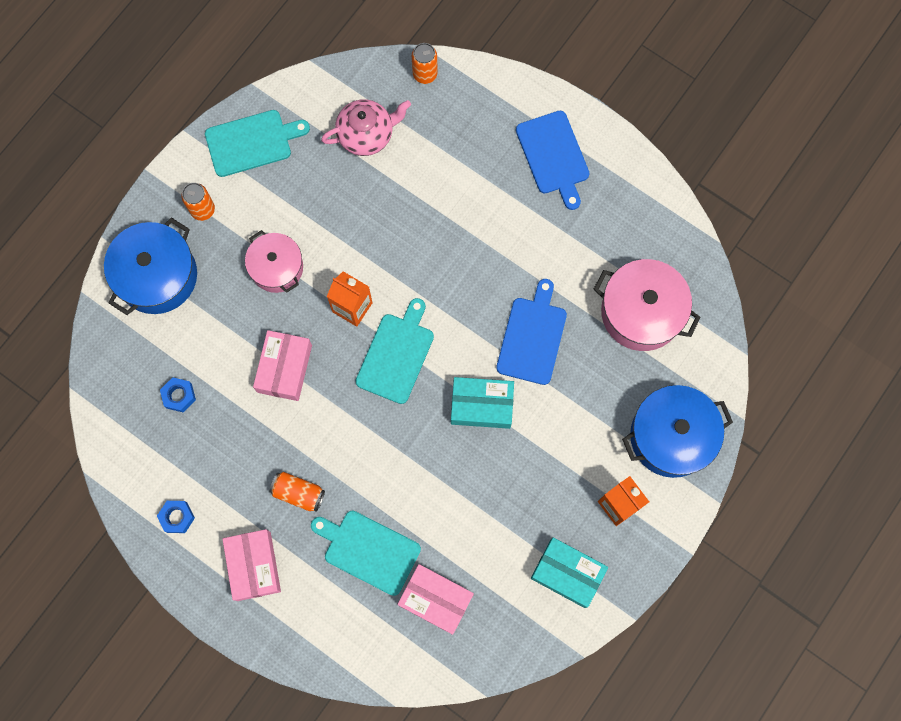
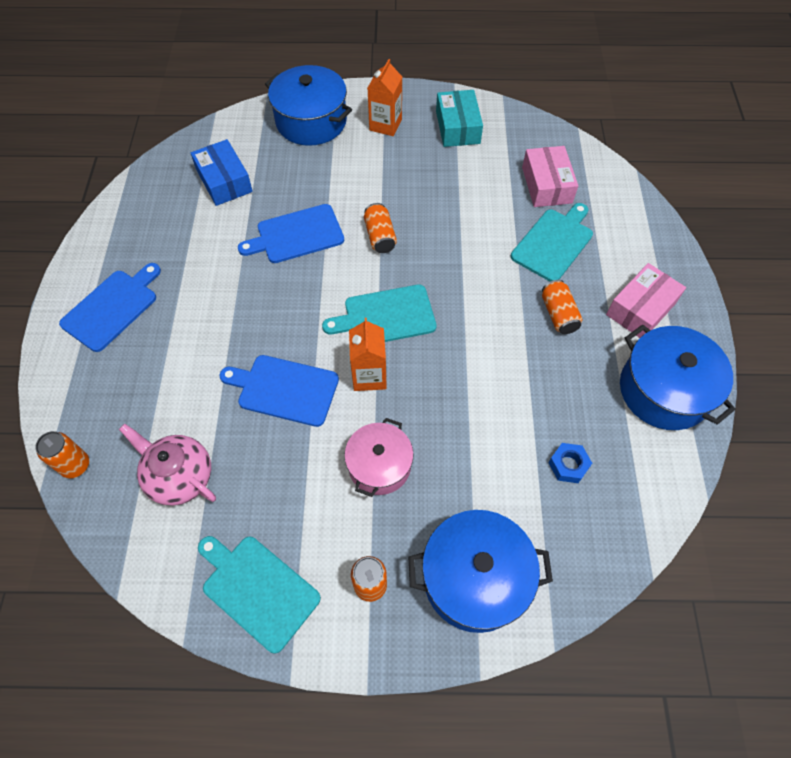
camera: 125 degrees left, 15 degrees down
(177, 517) = (664, 390): blue nut -> blue pot
(284, 368) = (468, 393): pink box -> none
(368, 550) = (554, 243): turquoise cutting board -> turquoise cutting board turned 135 degrees counterclockwise
(385, 240) = (284, 389): none -> blue cutting board
(481, 405) = (380, 236): turquoise box -> orange can
(641, 312) = (224, 181): pink pot -> blue box

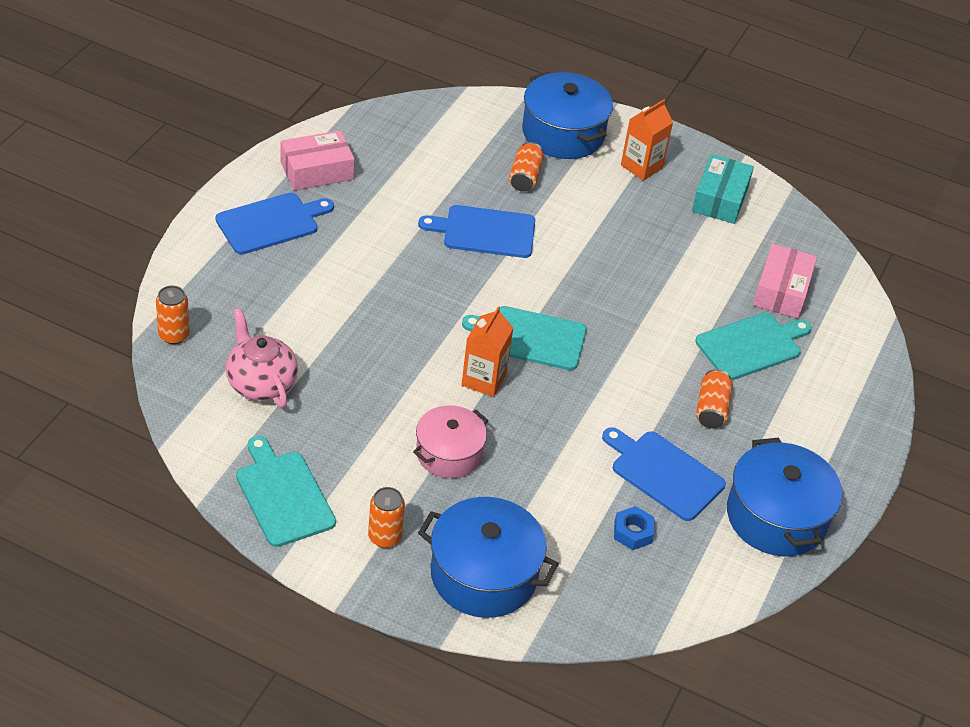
camera: 20 degrees right, 15 degrees down
(224, 181) = (440, 155): blue box -> none
(284, 389) = (395, 356): blue cutting board -> blue cutting board (664, 473)
(380, 236) = (569, 267): orange can -> orange can (525, 177)
(641, 309) = (804, 440): pink box -> pink box (317, 171)

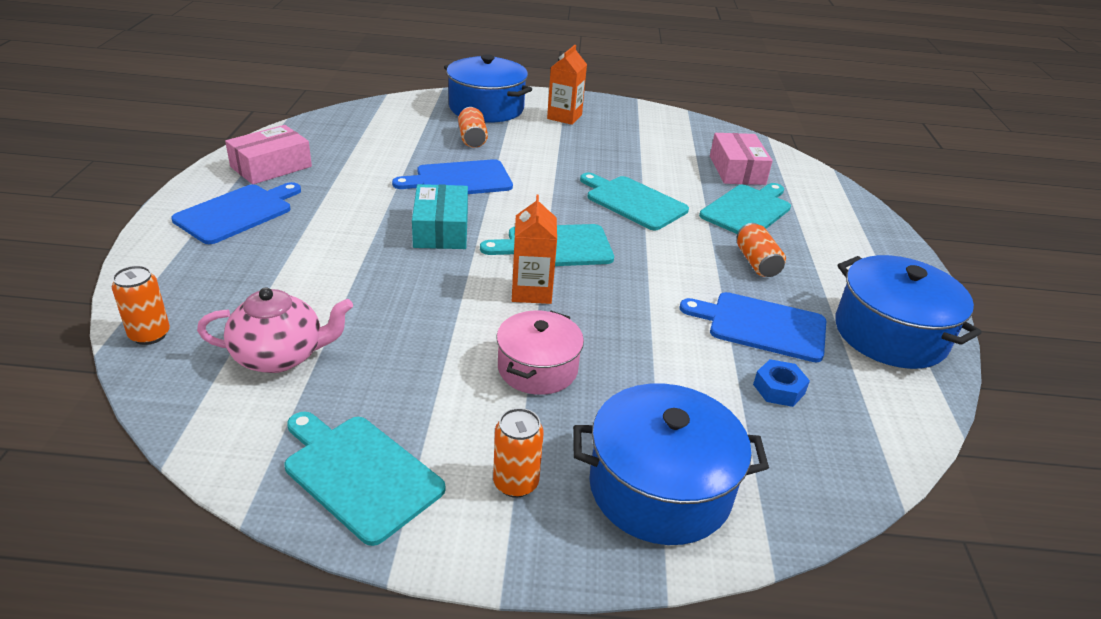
camera: 20 degrees left, 10 degrees down
(261, 383) = (280, 356): pink teapot -> pink teapot turned 135 degrees clockwise
(640, 304) = (633, 202): none -> turquoise cutting board
(720, 199) = (640, 125): turquoise box -> turquoise box (441, 229)

